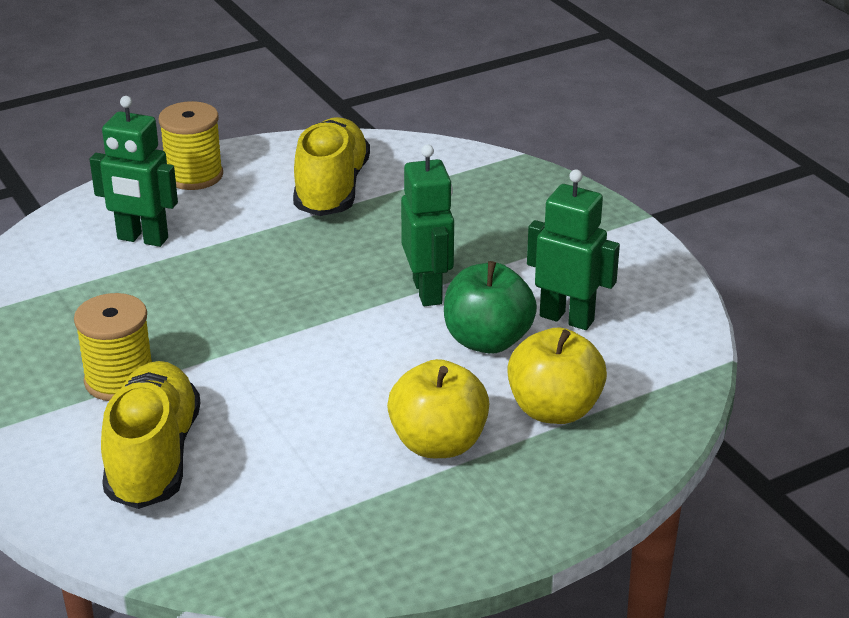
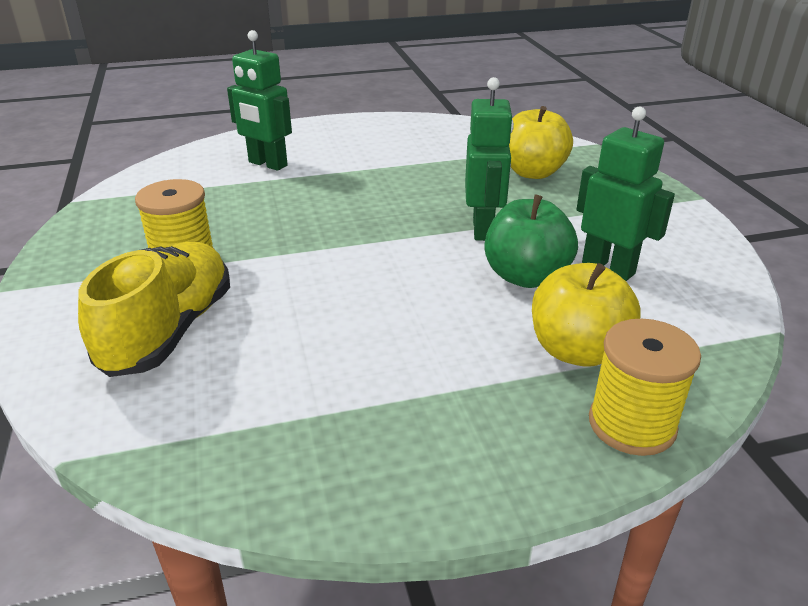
camera: 15 degrees right, 0 degrees up
(194, 175) = (330, 130): yellow spool -> yellow spool (631, 424)
(331, 189) = (430, 149): yellow shoe -> none
(438, 443) = (445, 364): yellow apple -> yellow apple (533, 172)

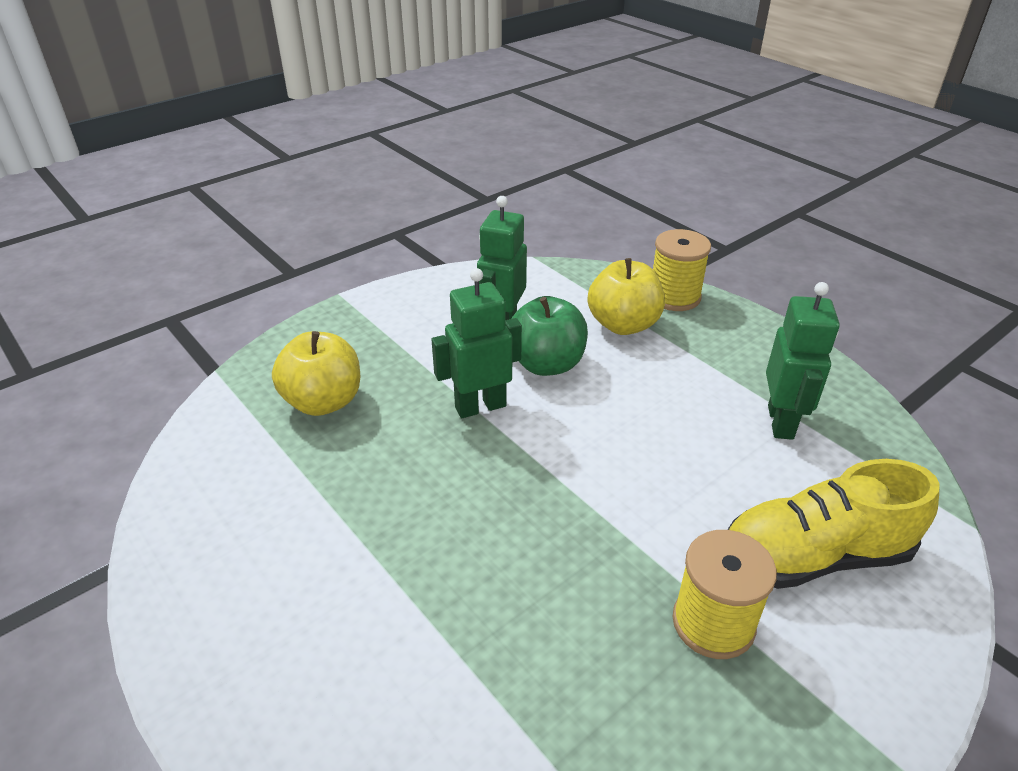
camera: 115 degrees left, 5 degrees up
(267, 164) = (410, 689): green robot -> green robot (781, 422)

